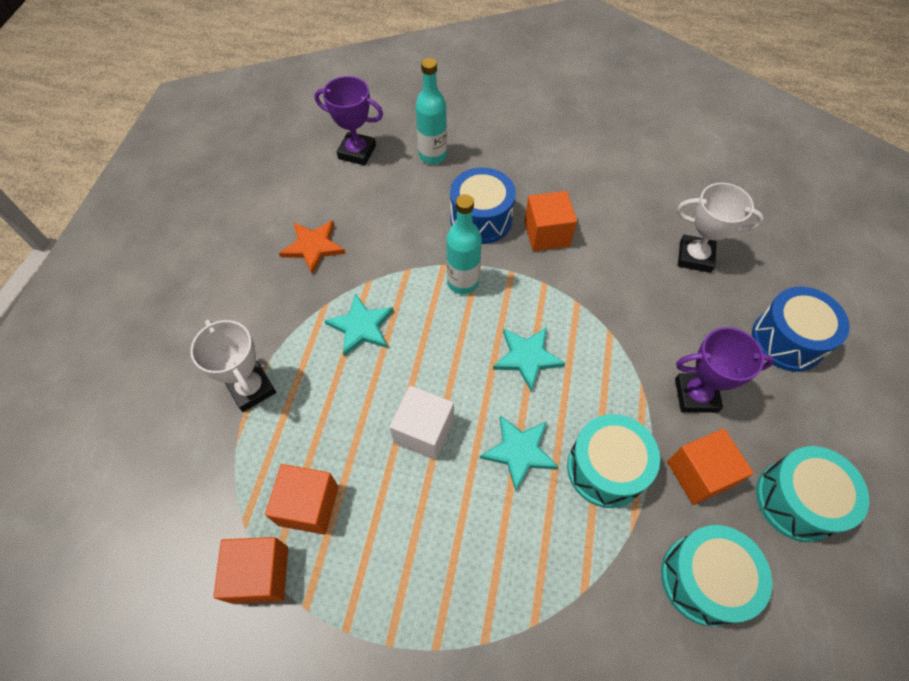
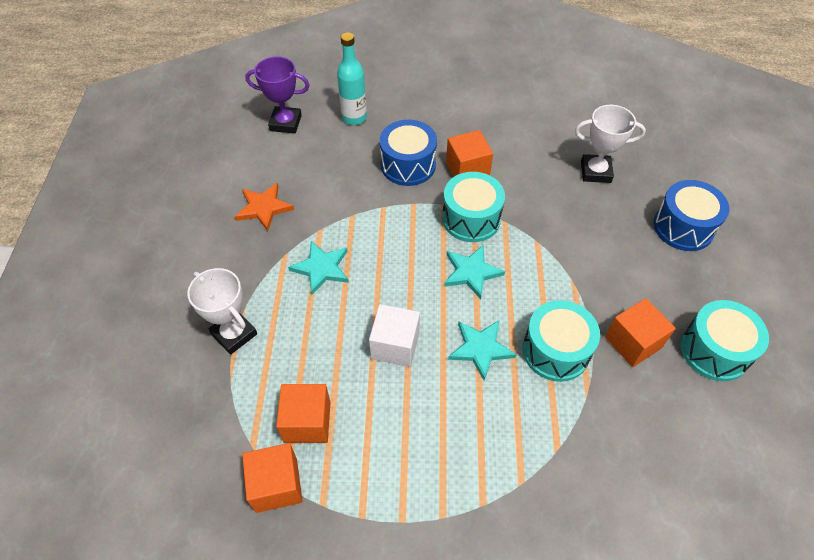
camera: 10 degrees left, 5 degrees down
(463, 282) = (403, 219): turquoise bottle -> none
(696, 395) = (618, 281): purple trophy -> none
(703, 579) = (652, 423): turquoise drum -> turquoise drum (471, 219)

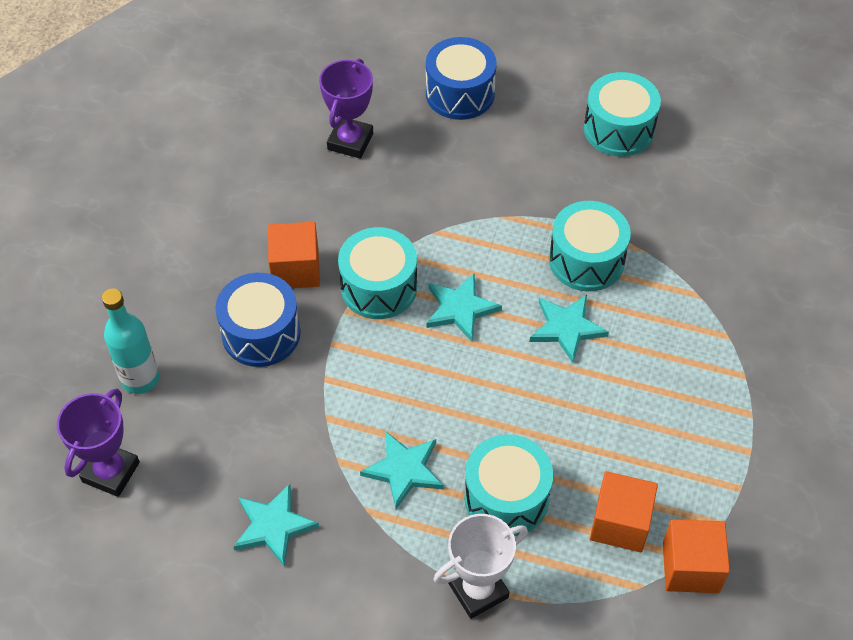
camera: 75 degrees left, 0 degrees up
(264, 208) = (273, 526): orange star -> turquoise star
(313, 337) = (506, 497): none -> turquoise drum
(395, 345) = (541, 411): white cube -> none
(595, 172) = (350, 141): white trophy -> purple trophy
(633, 342) = (593, 191): orange cube -> none

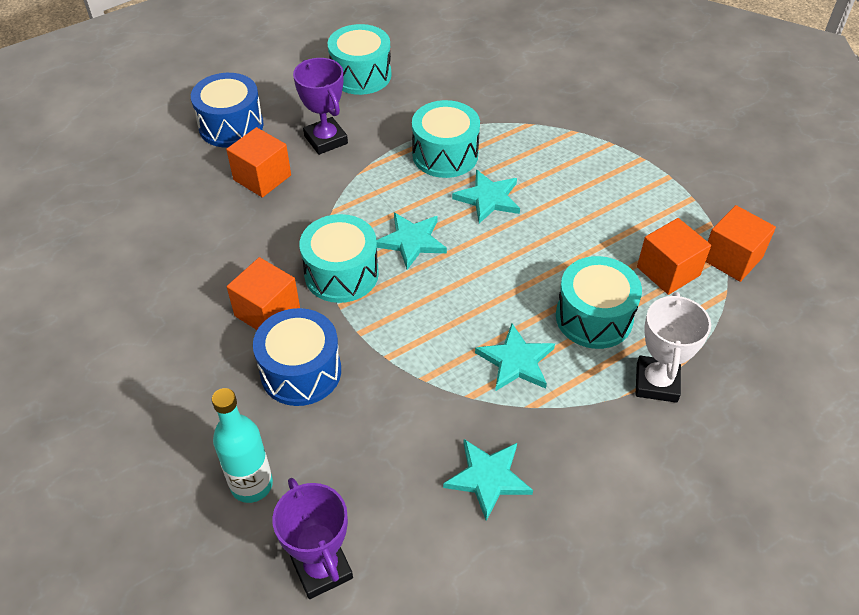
camera: 50 degrees left, 5 degrees down
(350, 141) = (193, 207): purple trophy -> purple trophy (326, 140)
(425, 158) = (262, 177): none -> orange cube

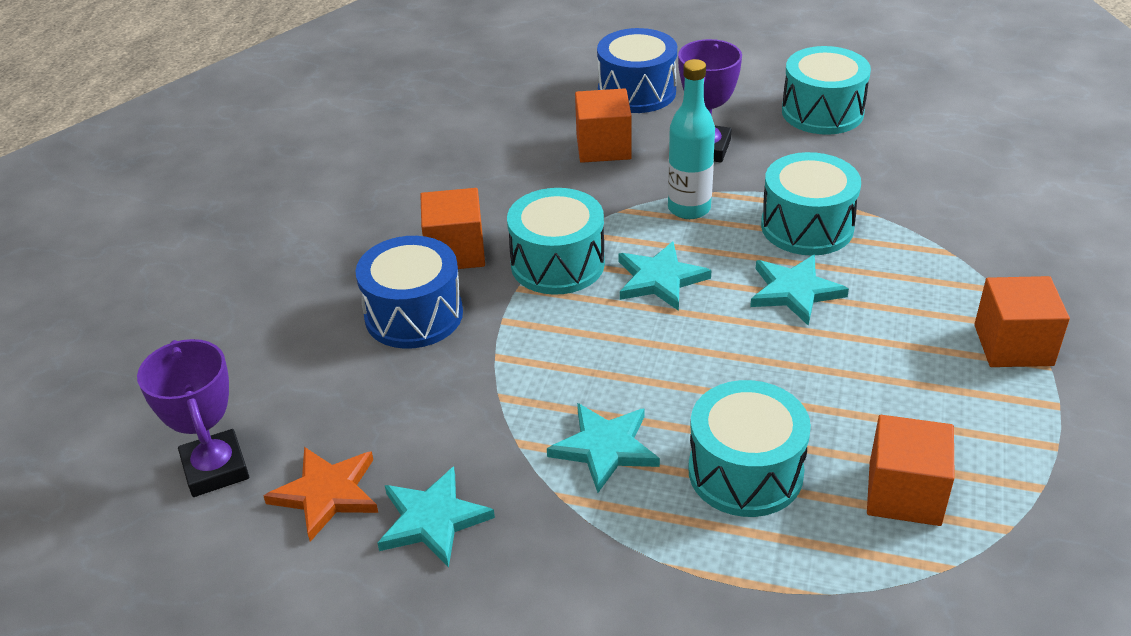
camera: 50 degrees right, 10 degrees down
(251, 485) = (260, 368): turquoise bottle -> turquoise bottle (689, 208)
(322, 568) = (215, 469): purple trophy -> purple trophy turned 45 degrees counterclockwise
(410, 518) = (327, 493): none -> orange star
(656, 382) = (721, 583): white trophy -> none
(732, 258) = (1013, 540): orange cube -> orange cube (1013, 345)

